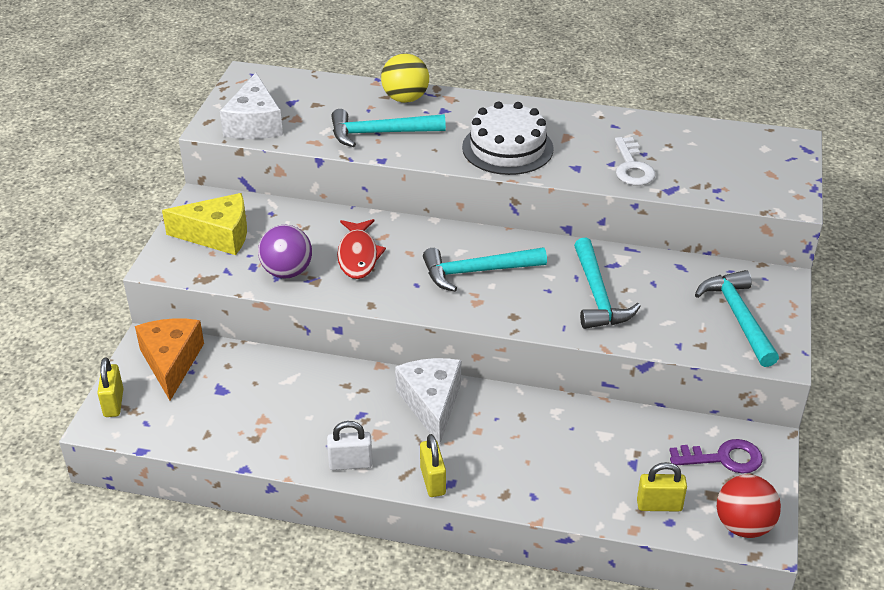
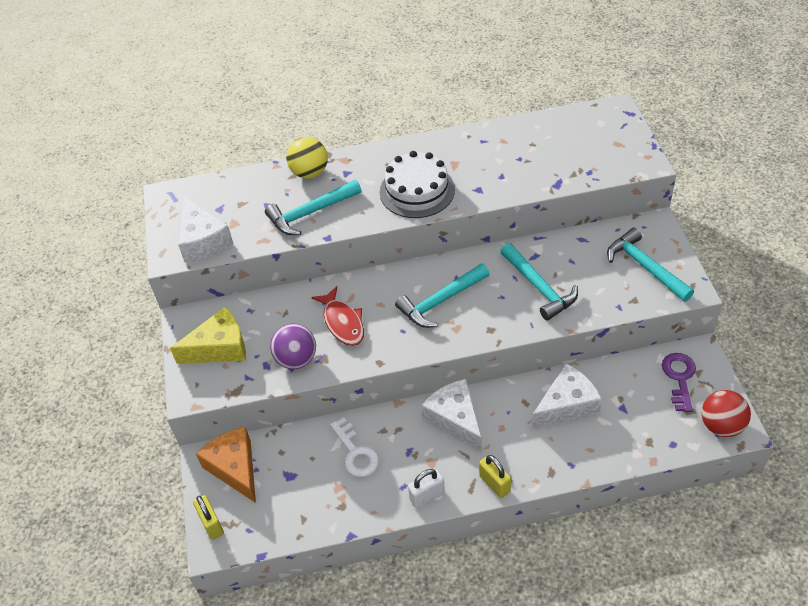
camera: 20 degrees left, 10 degrees up
(568, 436) = (566, 405): none -> white cheese
(632, 167) = (518, 174): white key -> white key (356, 453)
(659, 505) = (659, 434): yellow padlock -> none
(723, 458) = (679, 377): purple key -> purple key turned 60 degrees counterclockwise

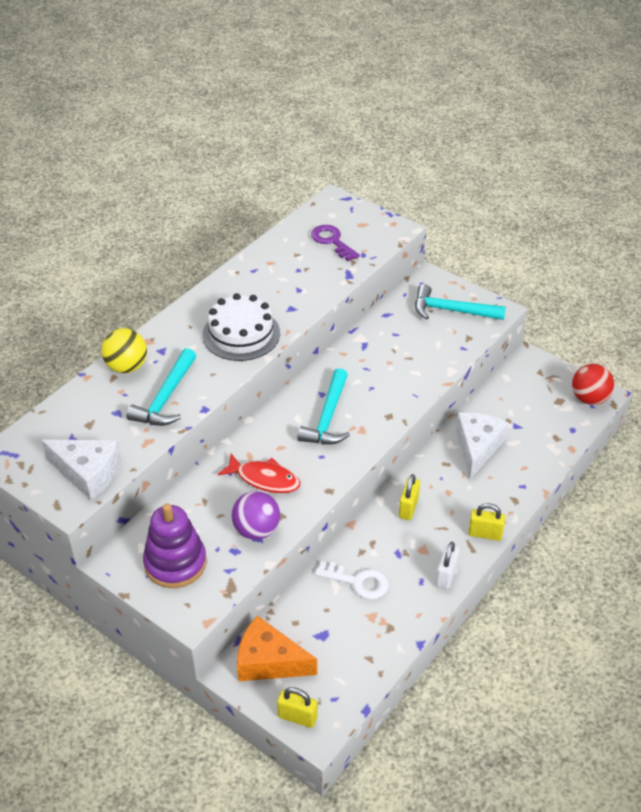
camera: 45 degrees left, 5 degrees down
(219, 348) = (175, 563): yellow cheese -> purple stacking toy
(455, 419) = (408, 508): white cheese -> yellow padlock
(539, 287) = (392, 365): turquoise hammer -> none
(679, 377) = (531, 383): purple key -> purple key (332, 241)

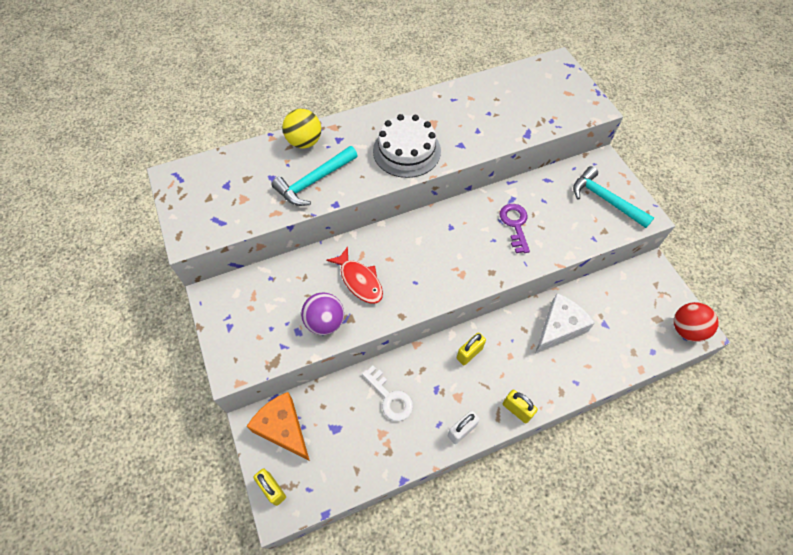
camera: 30 degrees right, 15 degrees up
(88, 473) = (216, 219): white cheese -> none
(175, 563) = (250, 319): purple stacking toy -> none
(327, 417) = (442, 250): turquoise hammer -> none
(332, 241) = (533, 98): purple key -> purple key (515, 224)

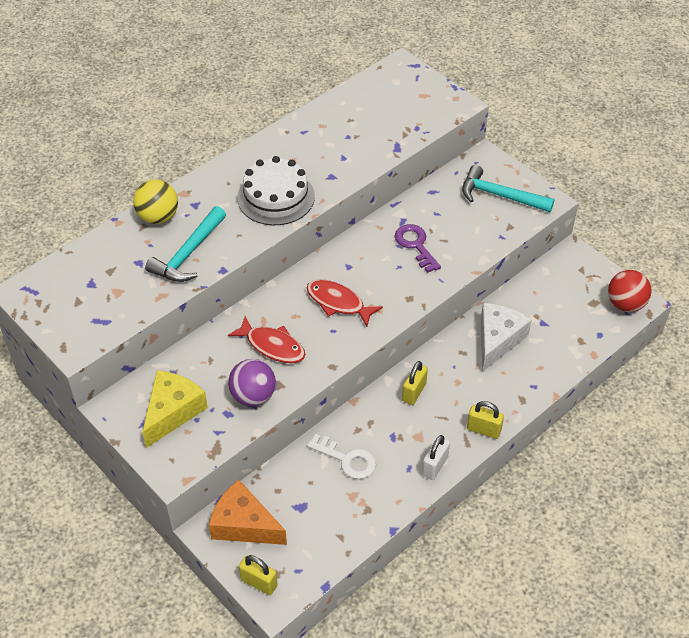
camera: 20 degrees left, 10 degrees down
(255, 315) = (172, 412): none -> yellow cheese
(429, 258) = (338, 303): none -> red fish

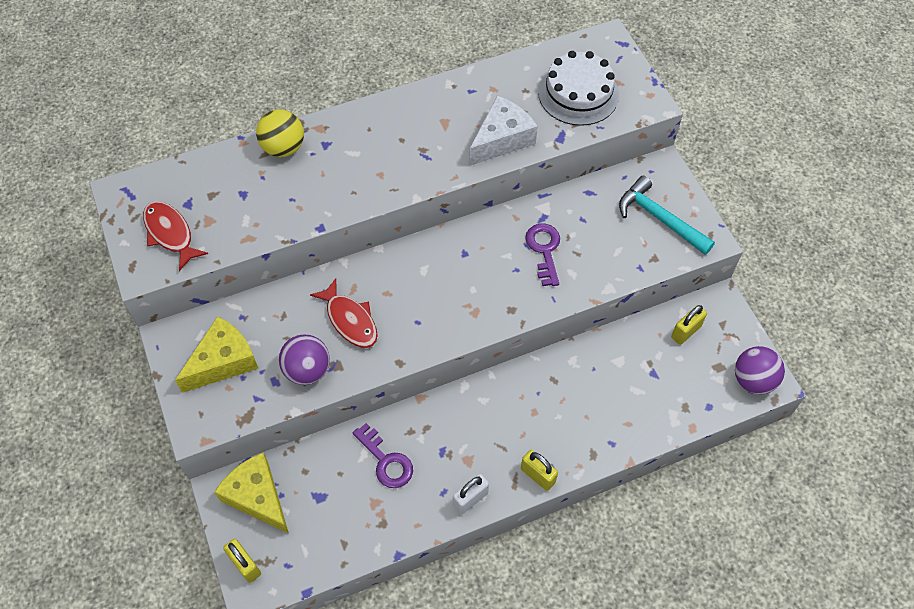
camera: 20 degrees right, 10 degrees up
(188, 253) = (295, 198): turquoise hammer -> none
(244, 524) = (257, 497): orange cheese -> yellow cheese
(276, 197) = (409, 159): white cake -> white cake (578, 93)
(338, 303) = (436, 292): red fish -> red fish (170, 233)
(347, 459) = (386, 461): white key -> purple key
(414, 392) = (484, 409): yellow padlock -> yellow padlock (685, 332)
(498, 340) = (596, 378): white cheese -> white cheese (502, 139)
(625, 304) = (753, 380): red ball -> purple ball

